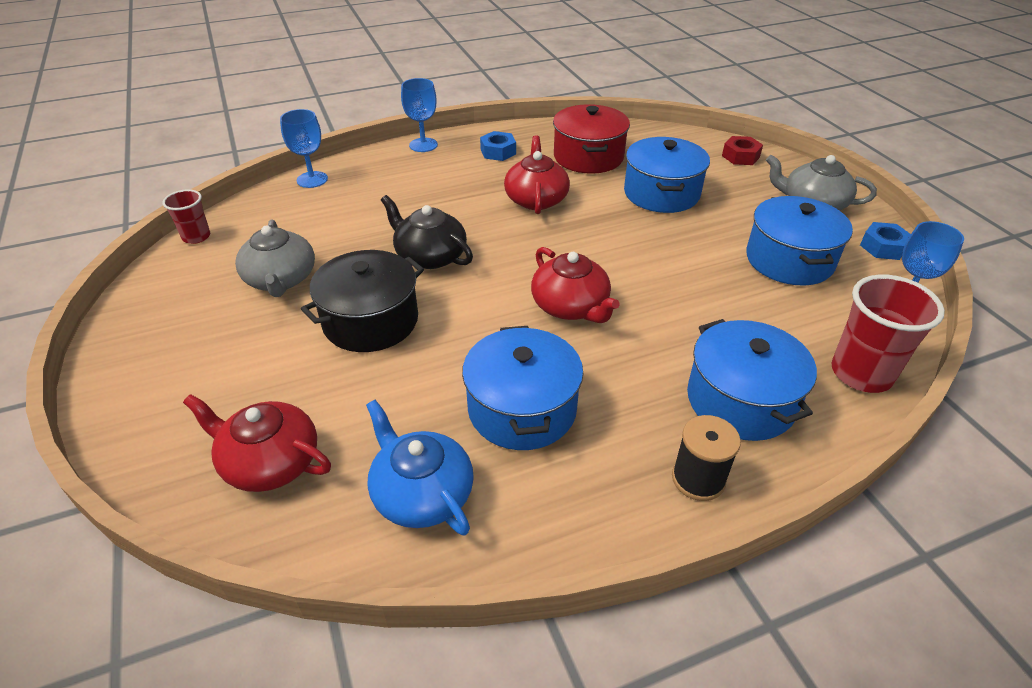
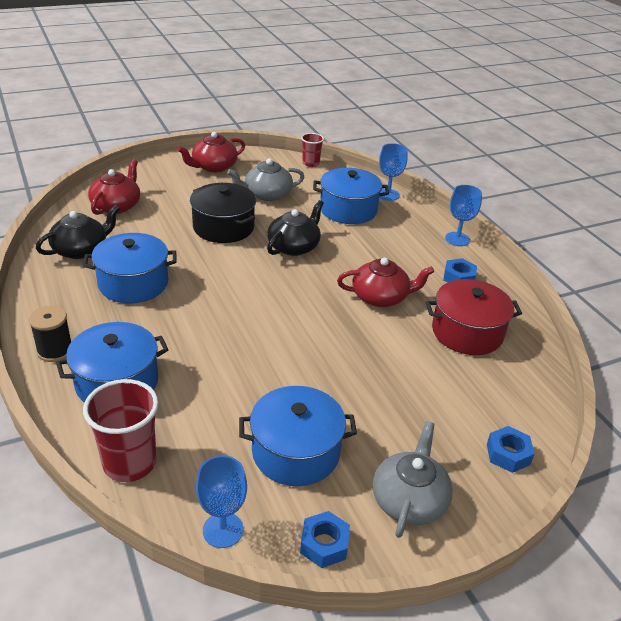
camera: 85 degrees right, 5 degrees down
(421, 493) = (81, 250): blue teapot -> black teapot
(571, 306) = (232, 308): red teapot -> red teapot (213, 166)
(661, 193) = (407, 376): blue pot -> blue pot (348, 210)
(740, 156) = (508, 454): red nut -> blue nut

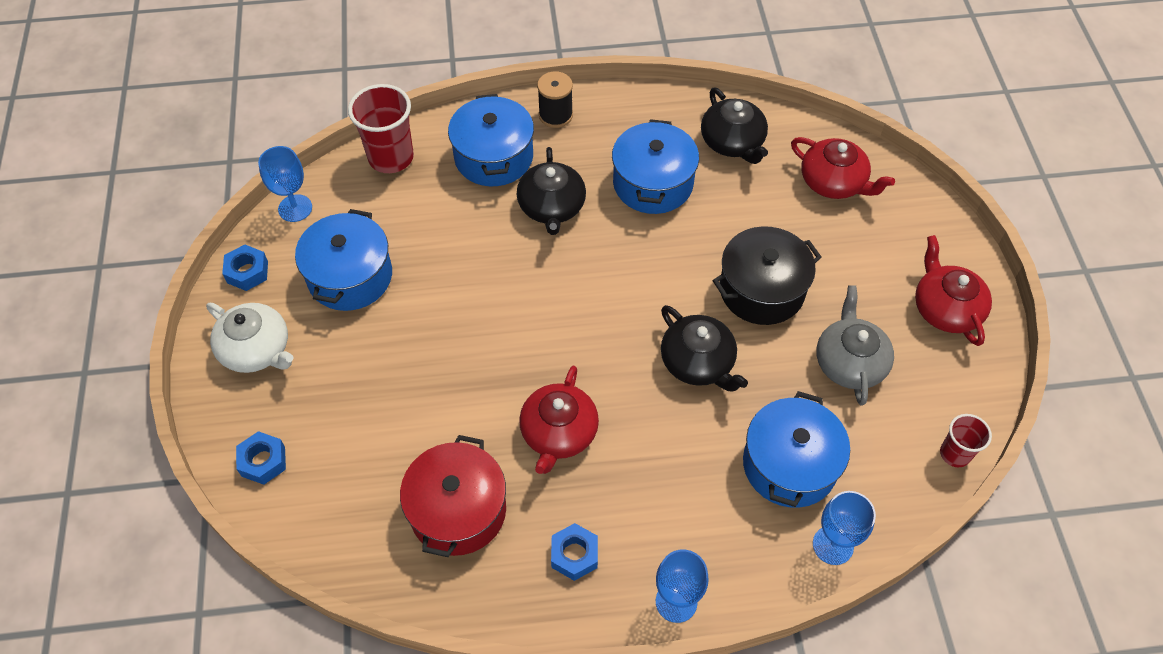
camera: 110 degrees right, 20 degrees up
(172, 334) = (551, 207): none -> black teapot
(409, 500) = (256, 349): grey teapot -> white teapot

